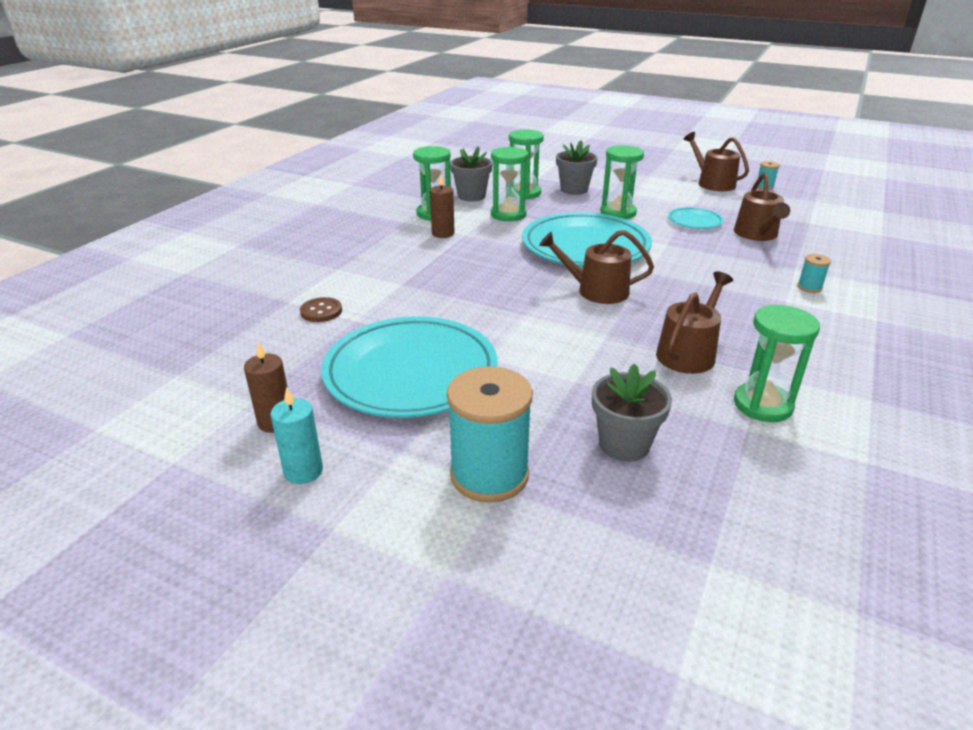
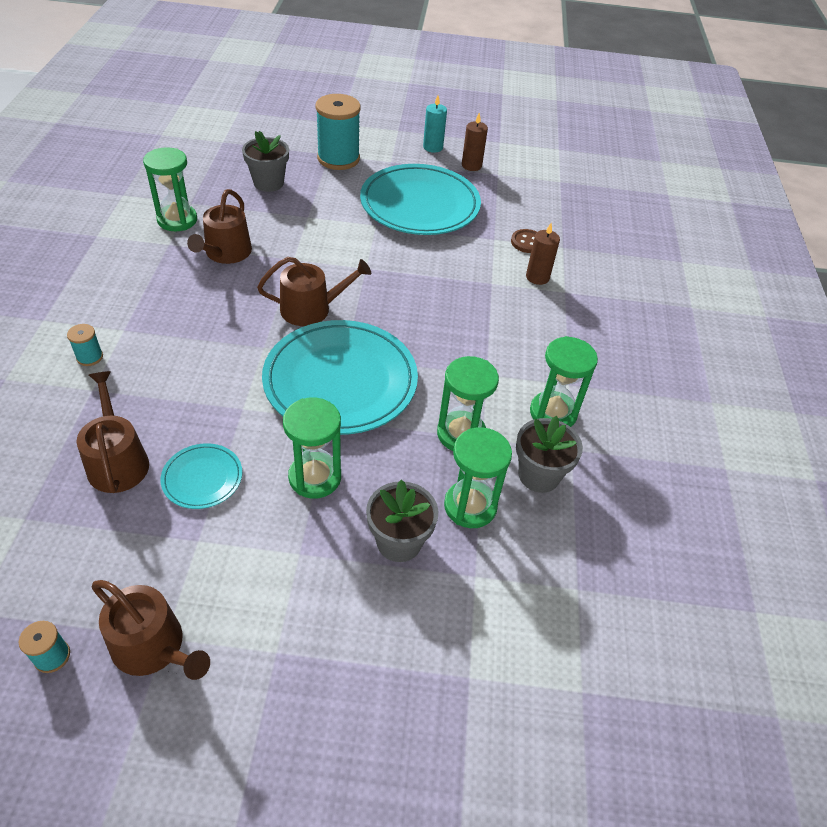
camera: 155 degrees right, 15 degrees up
(443, 233) = (512, 371): brown candle -> brown candle (537, 277)

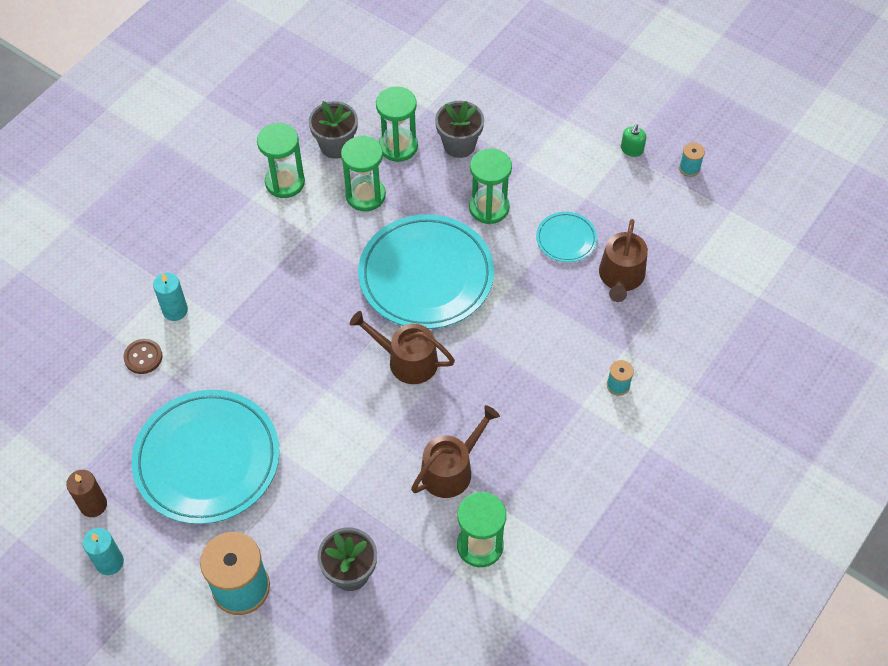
camera: 145 degrees left, 10 degrees up
(154, 647) = (632, 149): brown watering can -> green soap dispenser
(537, 277) = (175, 310): brown candle -> turquoise candle

